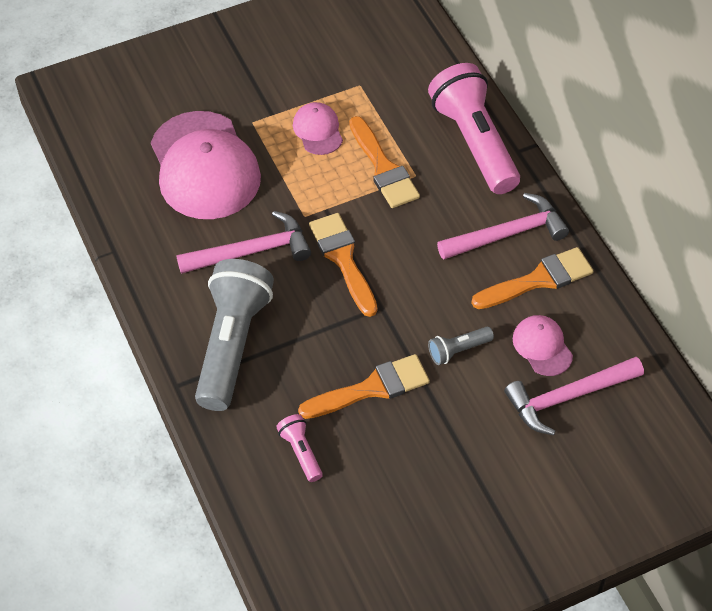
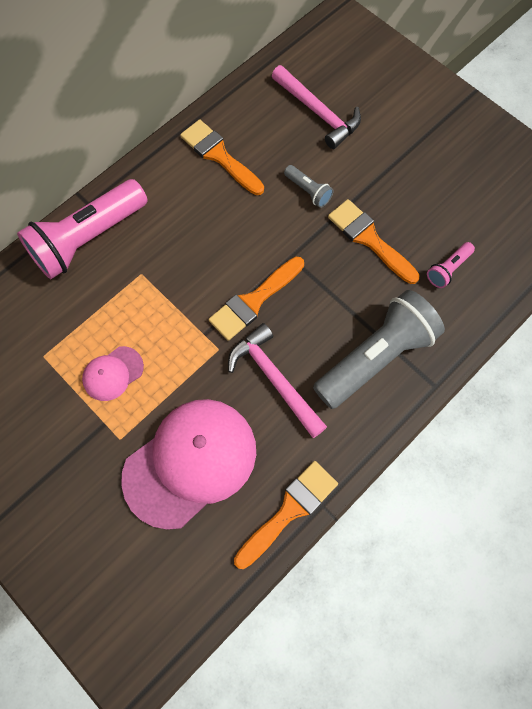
camera: 110 degrees left, 15 degrees up
(232, 344) = (376, 357): grey flashlight -> grey flashlight turned 150 degrees clockwise
(383, 168) = (141, 302): orange brush -> orange brush (289, 510)
(508, 234) = (181, 187): pink hammer -> none
(542, 346) = (281, 138): pink cap -> none

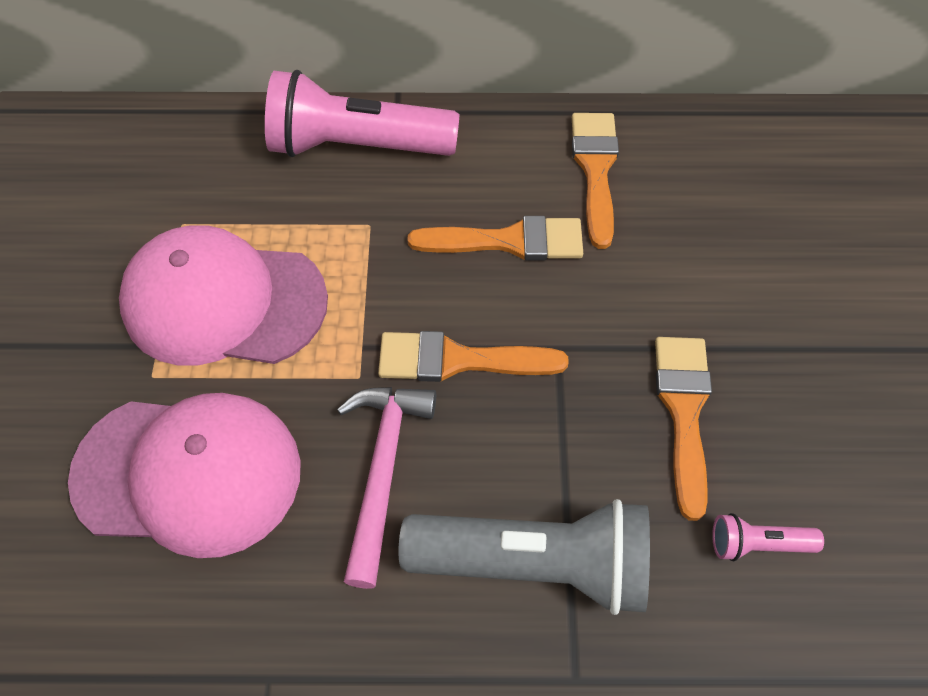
camera: 45 degrees right, 10 degrees down
(113, 373) = (224, 302): pink cap -> pink cap, size x2.14
(289, 510) = (225, 643): orange brush -> orange brush (508, 241)
(308, 191) = (663, 291): grey flashlight -> none
(318, 113) = (774, 212): pink hammer -> none

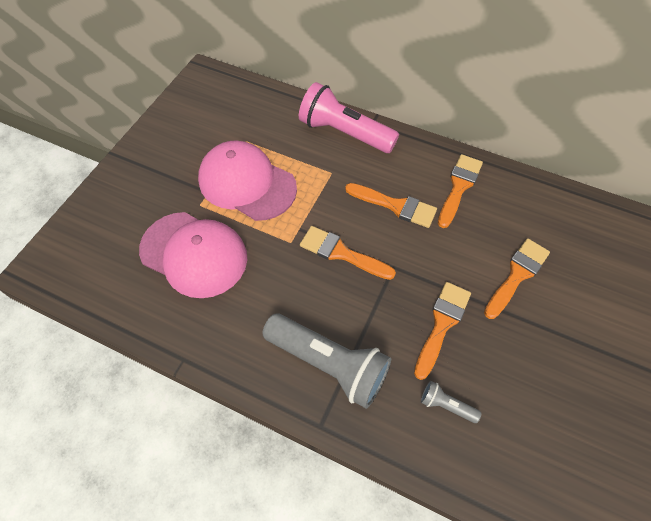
camera: 25 degrees right, 0 degrees up
(383, 470) = (280, 289): pink hammer -> none
(757, 280) = (517, 275): none -> orange brush
(757, 544) = (446, 405): pink flashlight -> grey flashlight

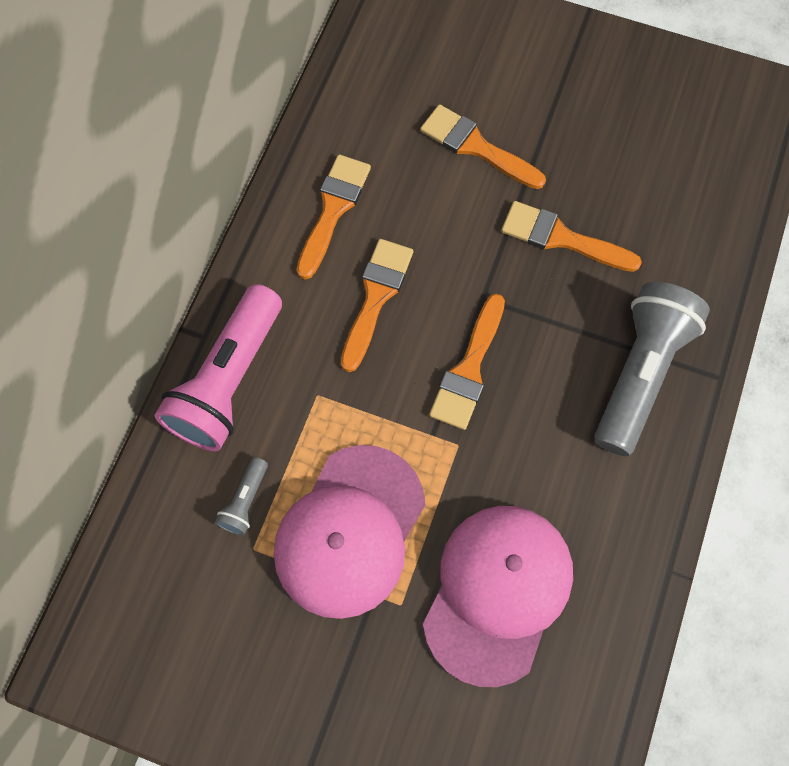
camera: 95 degrees left, 10 degrees up
(446, 405) = (666, 236): grey flashlight -> grey flashlight (245, 501)
(459, 187) = (333, 209): orange brush -> orange brush turned 90 degrees clockwise

